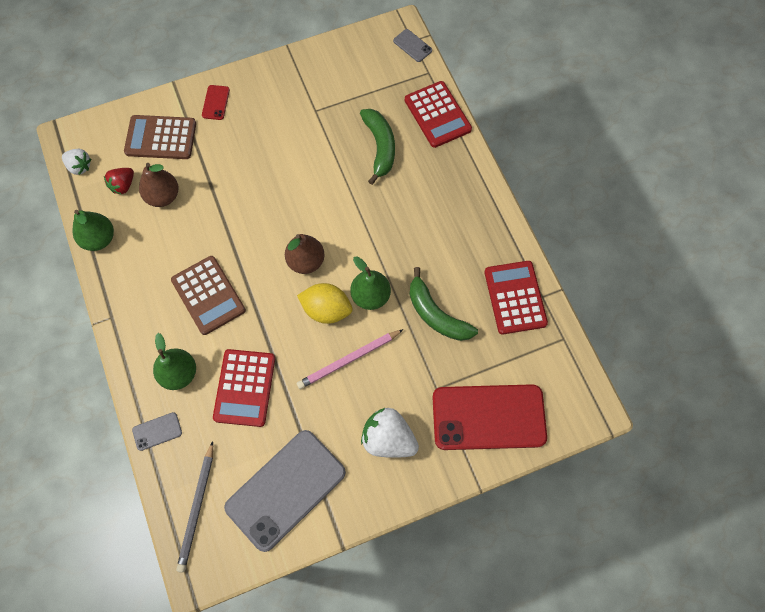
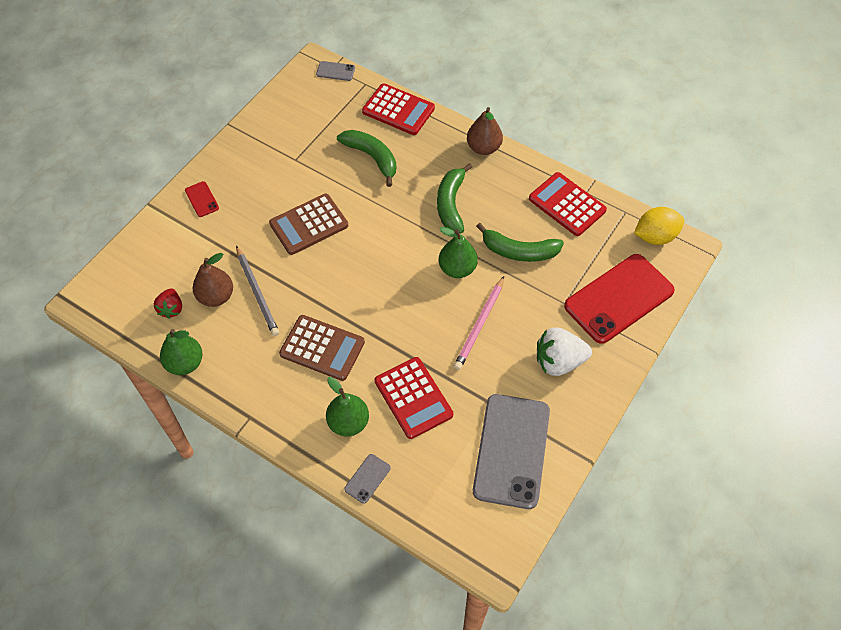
camera: 35 degrees left, 10 degrees down
(79, 166) = (116, 317): white strawberry -> none
(161, 138) = (174, 253): brown calculator -> brown calculator (309, 224)
(197, 508) = (452, 513): grey pencil -> grey pencil (257, 292)
(306, 261) = (383, 274): brown pear -> brown pear (483, 148)
(326, 310) = (430, 299): yellow lemon -> yellow lemon (655, 236)
(413, 232) = (451, 204): none -> green banana

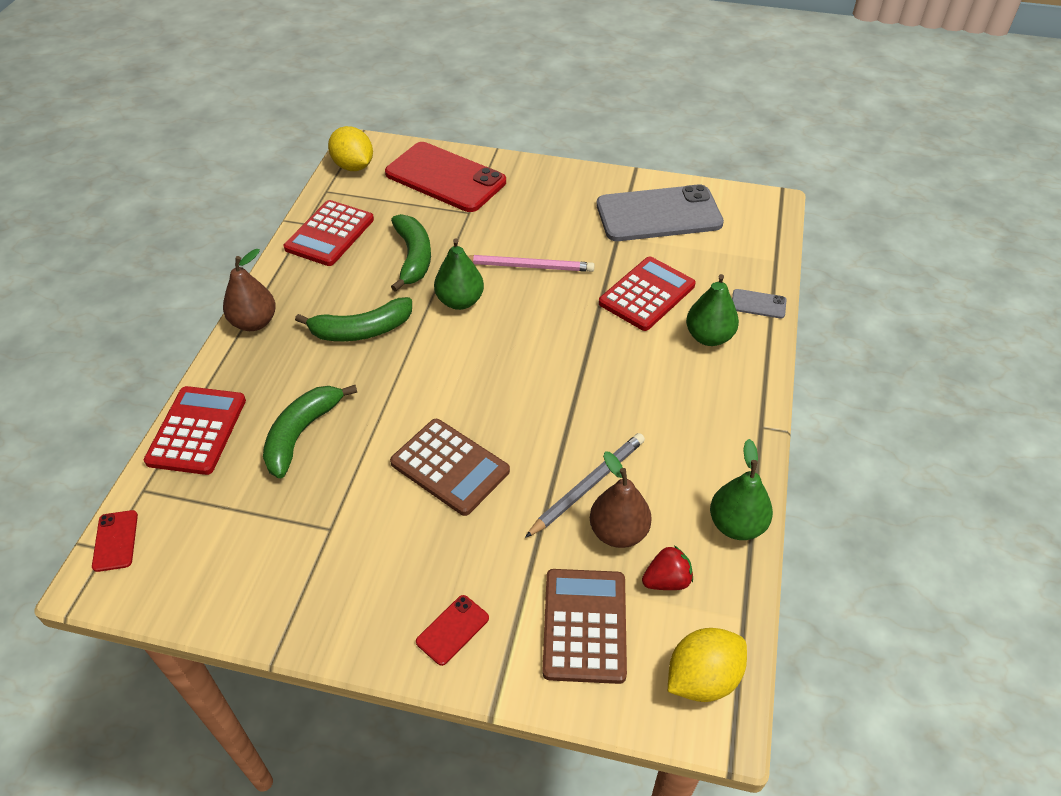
camera: 110 degrees left, 10 degrees down
(107, 302) = (702, 678): none -> yellow lemon
(322, 348) = (632, 389): brown calculator -> brown calculator (585, 625)
(335, 71) = (115, 541): grey phone -> red phone
(559, 361) = (542, 203): white strawberry -> none

